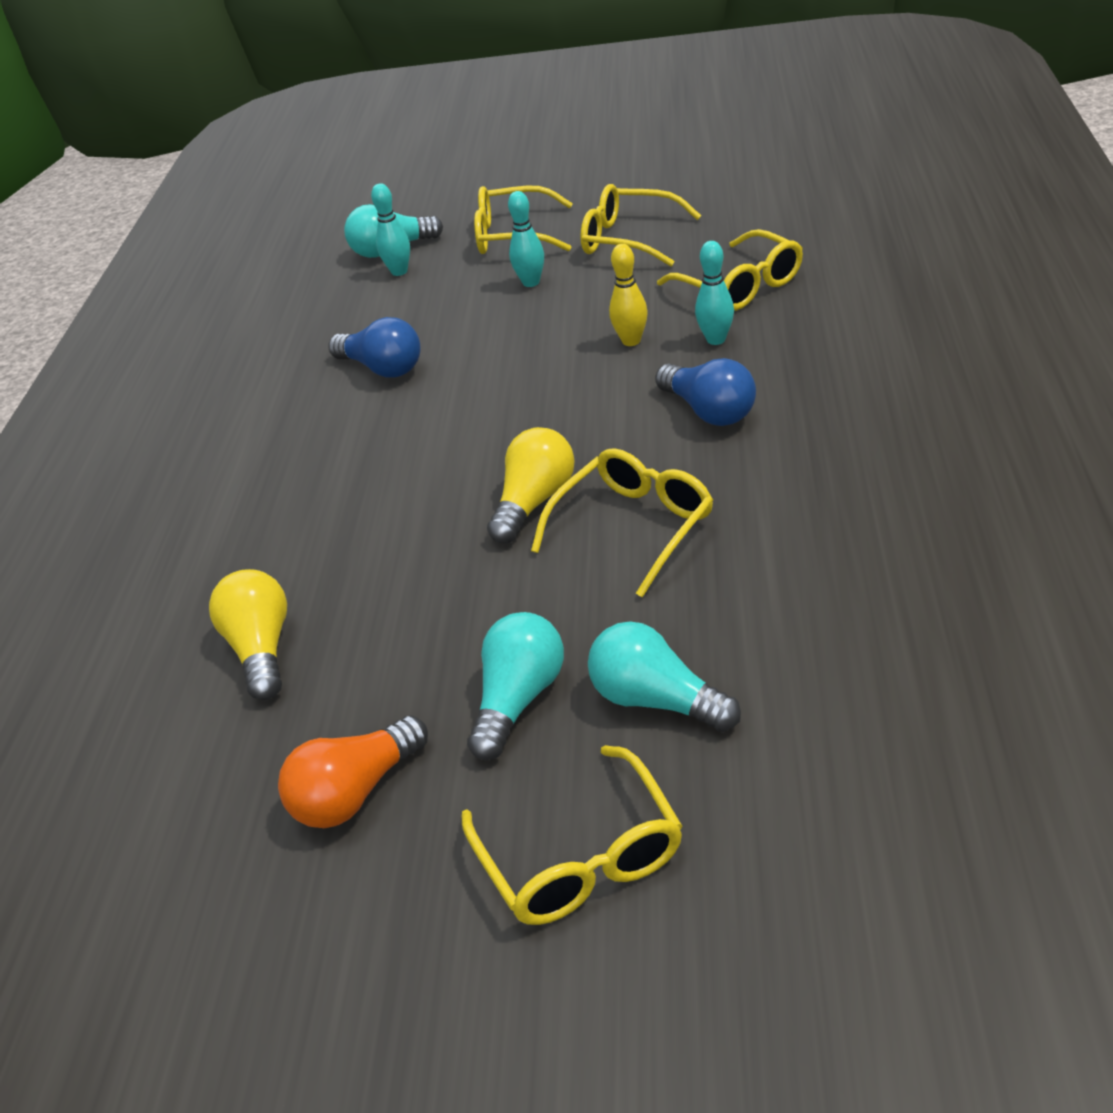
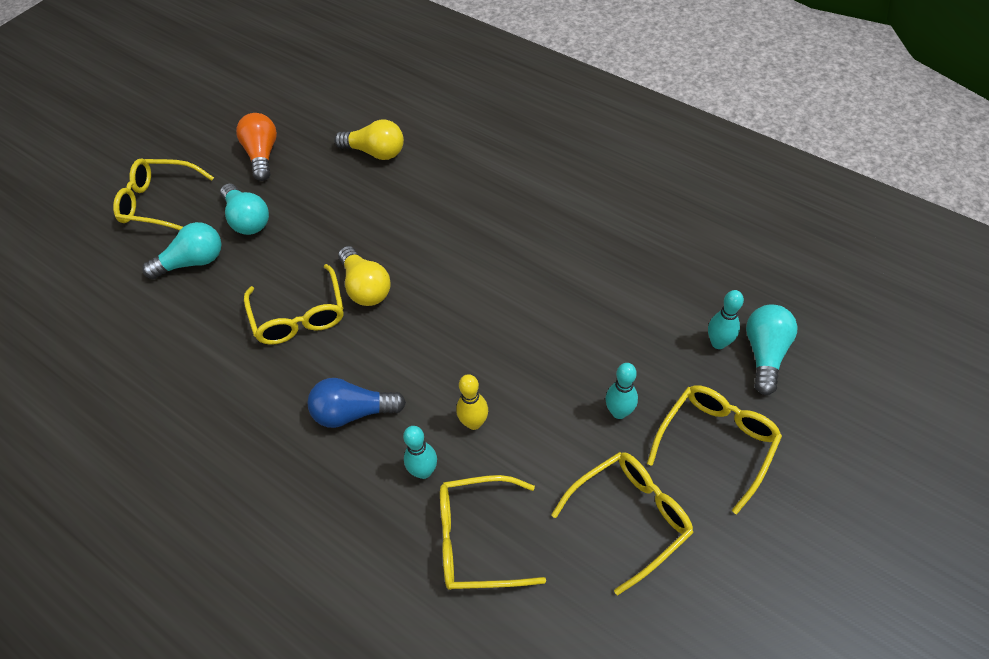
camera: 120 degrees right, 15 degrees up
(382, 368) = (579, 279): blue light bulb -> none

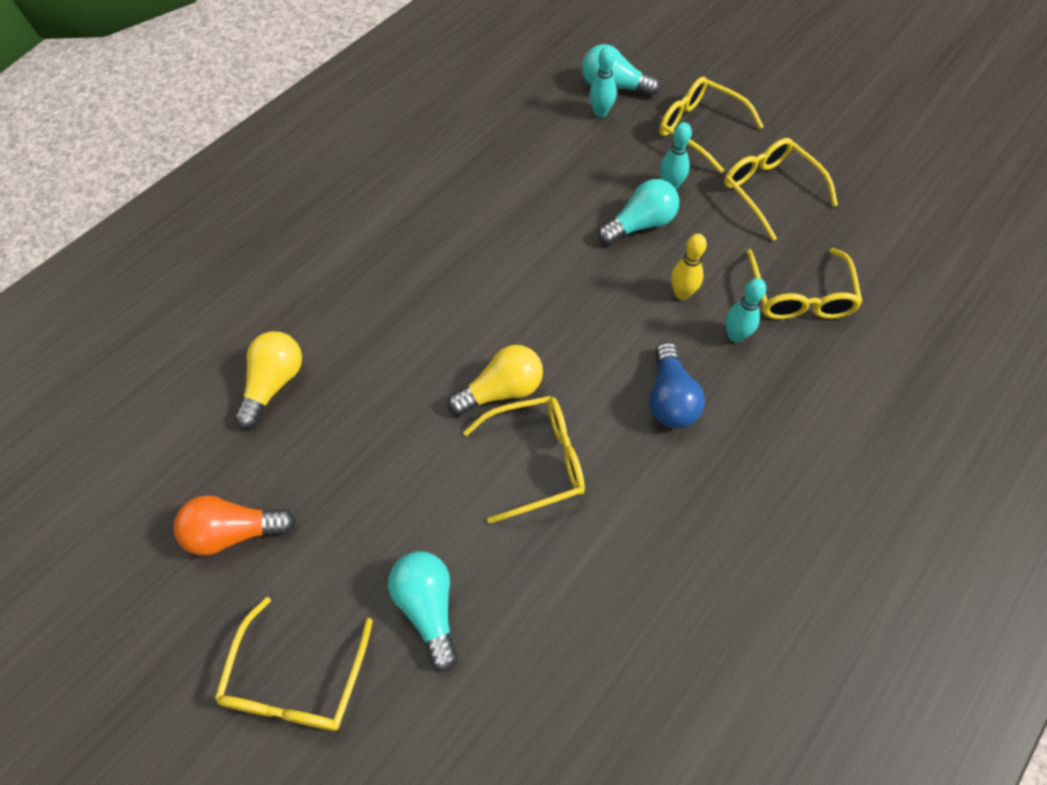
camera: 90 degrees left, 5 degrees up
(247, 219) = (362, 540): turquoise light bulb -> turquoise light bulb (640, 224)

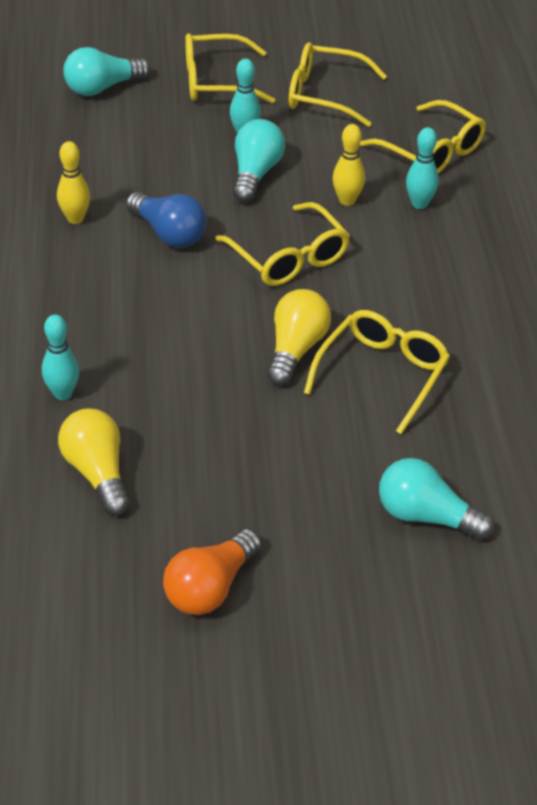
camera: 45 degrees left, 15 degrees down
(296, 681) = (393, 632): yellow glasses -> yellow glasses (289, 258)
(480, 179) = (75, 218): none -> yellow bowling pin
(600, 112) = (117, 112): turquoise bowling pin -> turquoise bowling pin (63, 393)
(670, 398) = (425, 272): blue light bulb -> blue light bulb (169, 233)

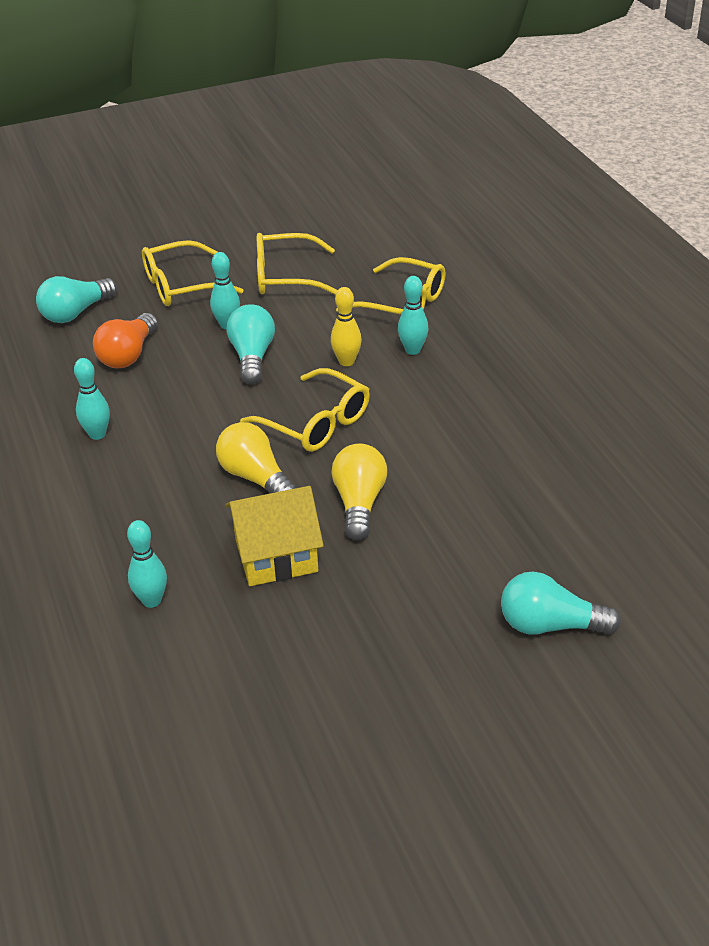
camera: 15 degrees left, 5 degrees down
(75, 218) = (97, 434): yellow bowling pin -> turquoise bowling pin
(97, 473) = (218, 668): yellow light bulb -> yellow light bulb (255, 478)
(169, 233) = (193, 427): blue light bulb -> none
(195, 380) = (276, 555): none -> yellow house
(210, 588) = (378, 751): orange light bulb -> orange light bulb (128, 355)
(382, 374) = (449, 506): yellow glasses -> none

